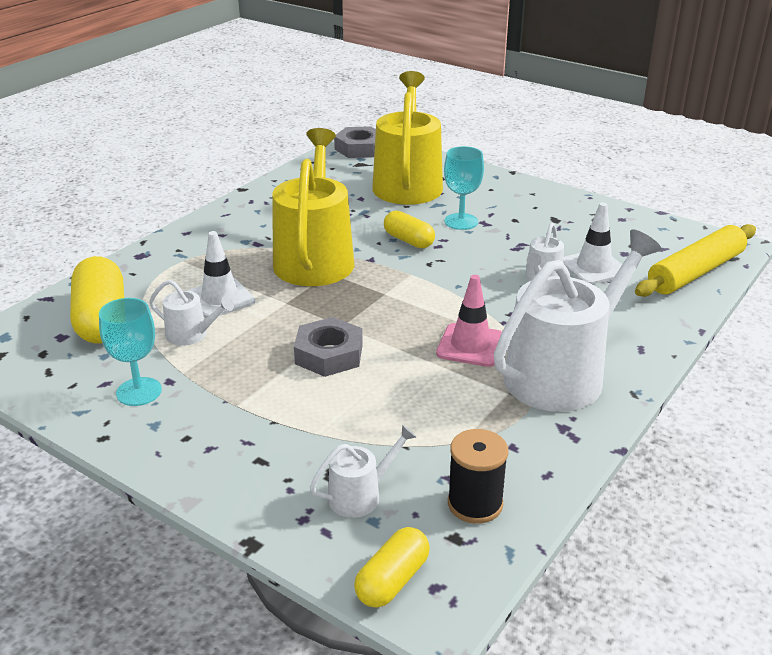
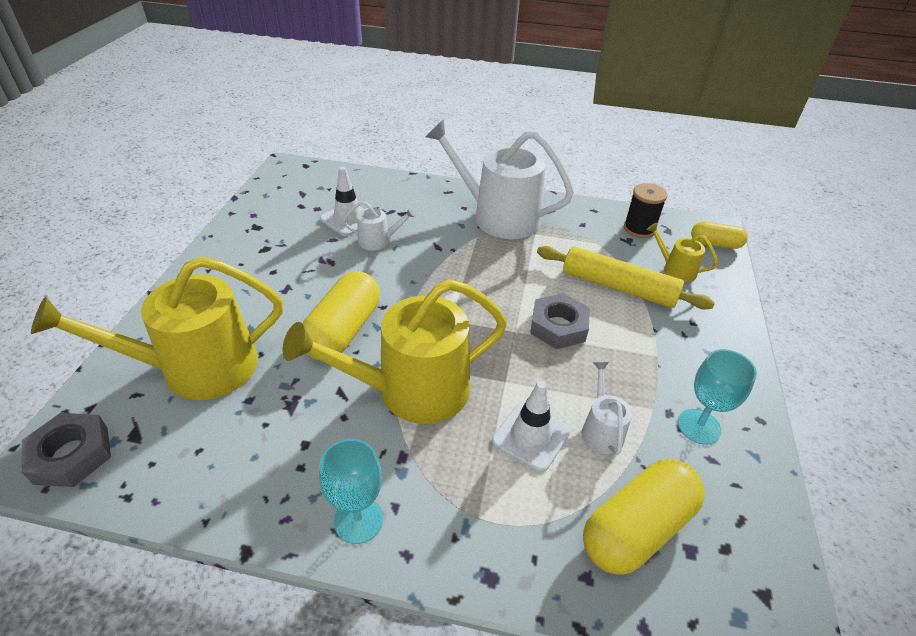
camera: 115 degrees left, 10 degrees up
(360, 495) = (675, 270): white watering can -> yellow watering can
(408, 240) = (343, 331): yellow capsule -> yellow capsule, size x1.71
(461, 221) = (288, 304): turquoise goblet -> turquoise goblet (358, 520)
(470, 345) = (494, 258): pink traffic cone -> none
(695, 272) = (334, 178): yellow rolling pin -> yellow rolling pin (618, 287)

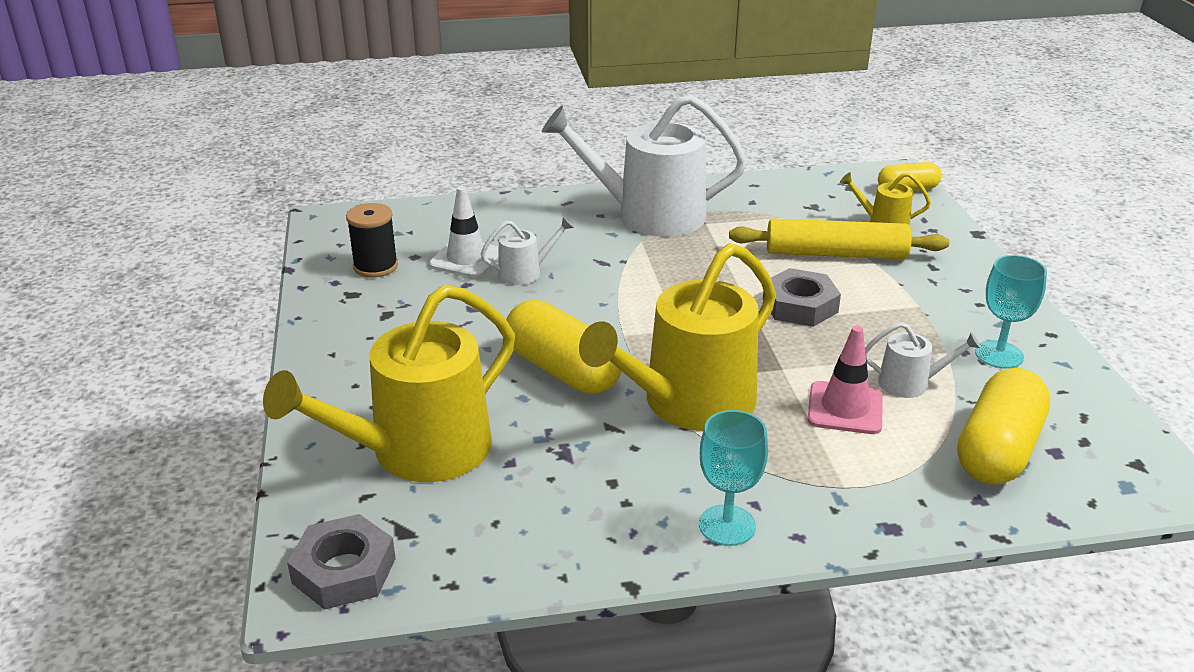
camera: 20 degrees left, 10 degrees down
(343, 331) = (562, 370): yellow capsule -> yellow capsule turned 45 degrees counterclockwise
(530, 437) = (845, 408): white traffic cone -> pink traffic cone
(601, 430) = (910, 383): white watering can -> white watering can turned 120 degrees clockwise
(639, 229) = (817, 192): black spool -> black spool (375, 266)

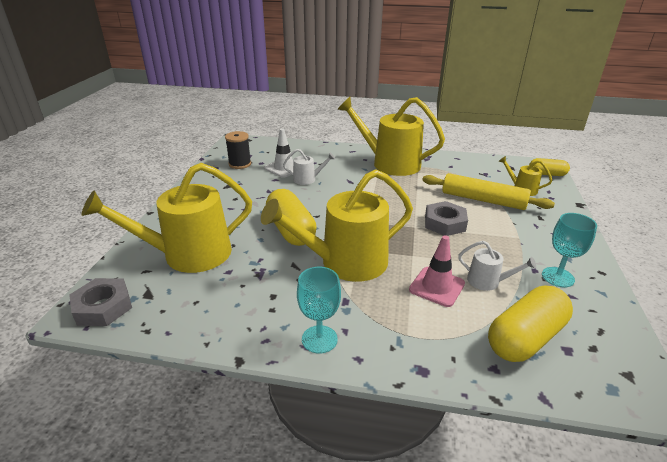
camera: 20 degrees right, 0 degrees up
(650, 215) = (390, 163): white watering can -> yellow watering can

